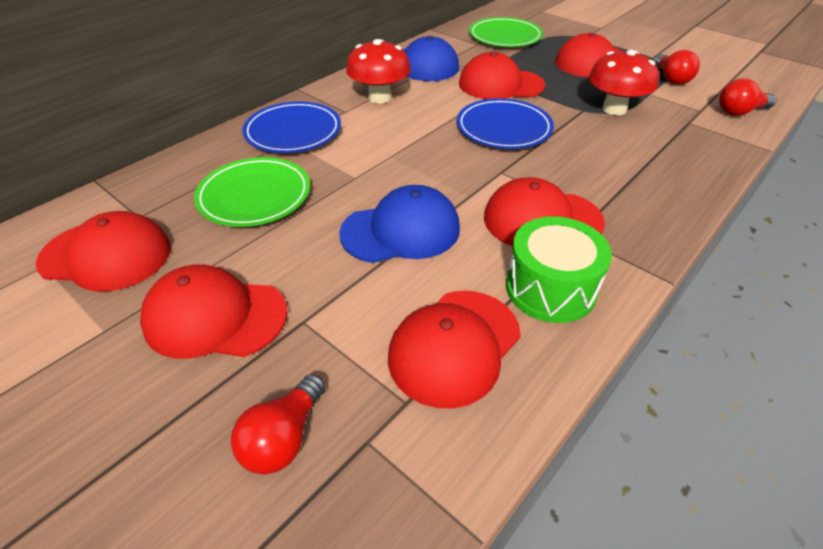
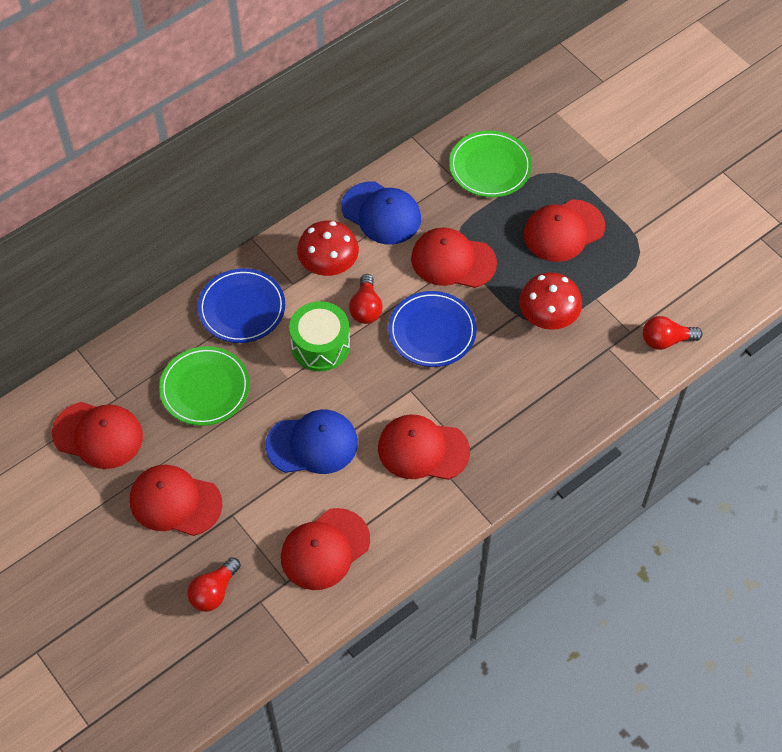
camera: 10 degrees right, 15 degrees up
(550, 288) = (403, 514): green drum -> green drum (320, 345)
(671, 79) = (631, 276): red light bulb -> red light bulb (366, 308)

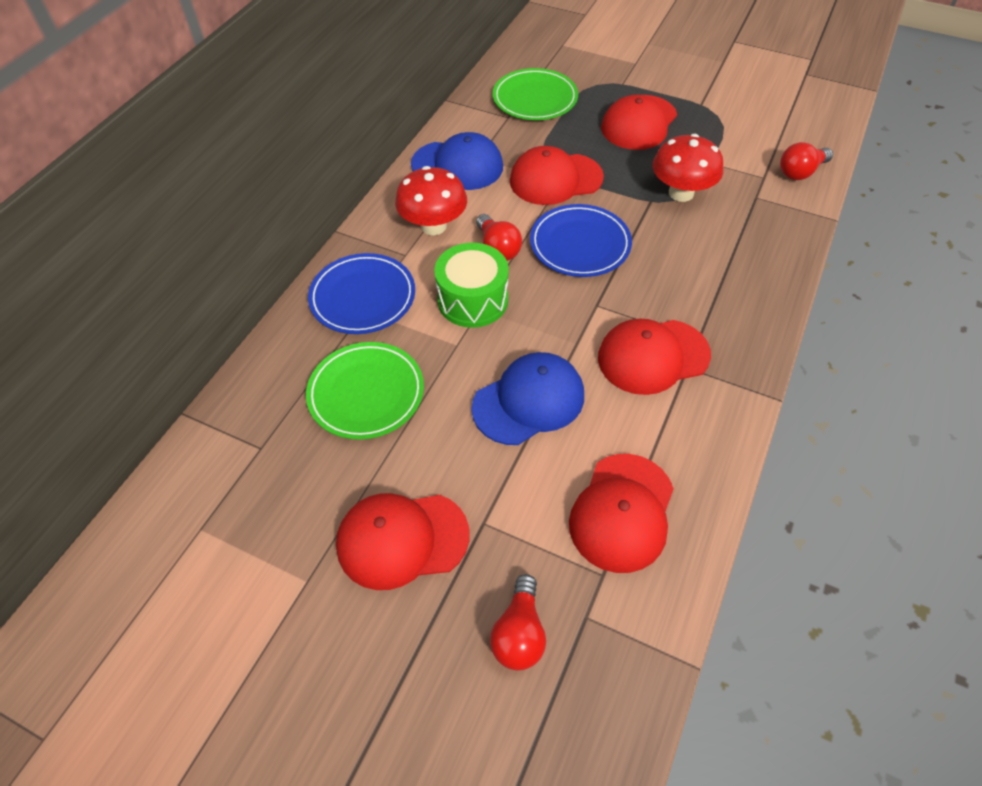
camera: 25 degrees left, 5 degrees down
(98, 435) = (257, 501): red cap -> none

